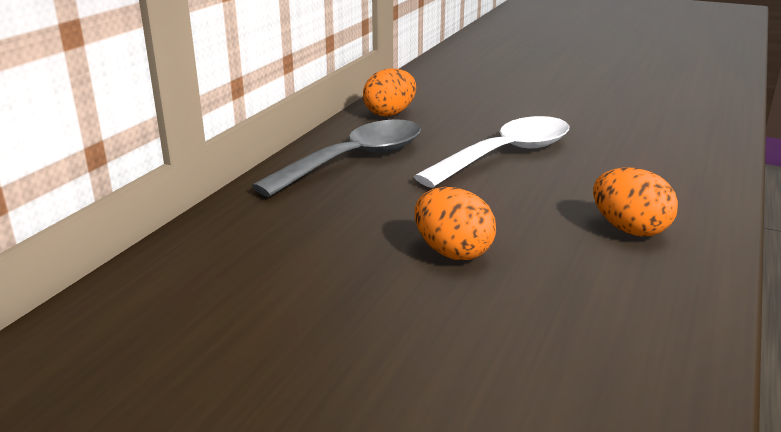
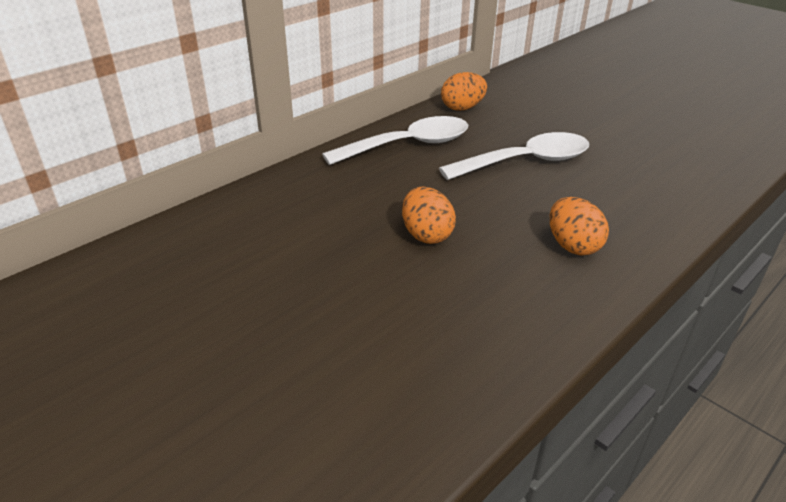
camera: 20 degrees right, 10 degrees up
(354, 160) = (408, 145): grey spoon -> white spoon

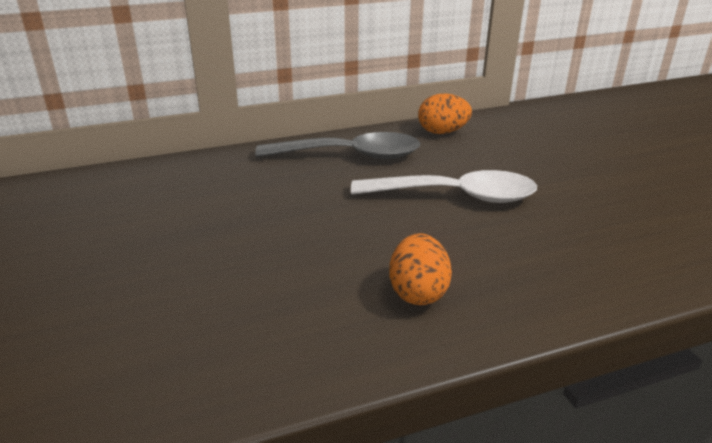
camera: 25 degrees right, 5 degrees down
(408, 145) = (350, 155): white spoon -> grey spoon
(426, 235) = (278, 240): orange egg -> none

